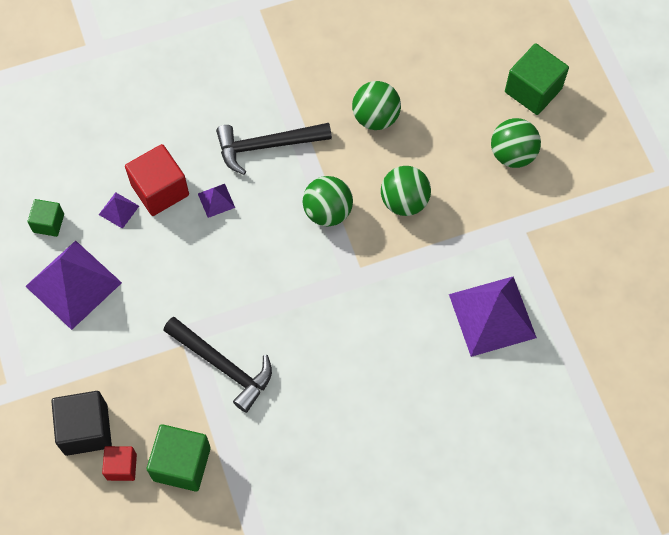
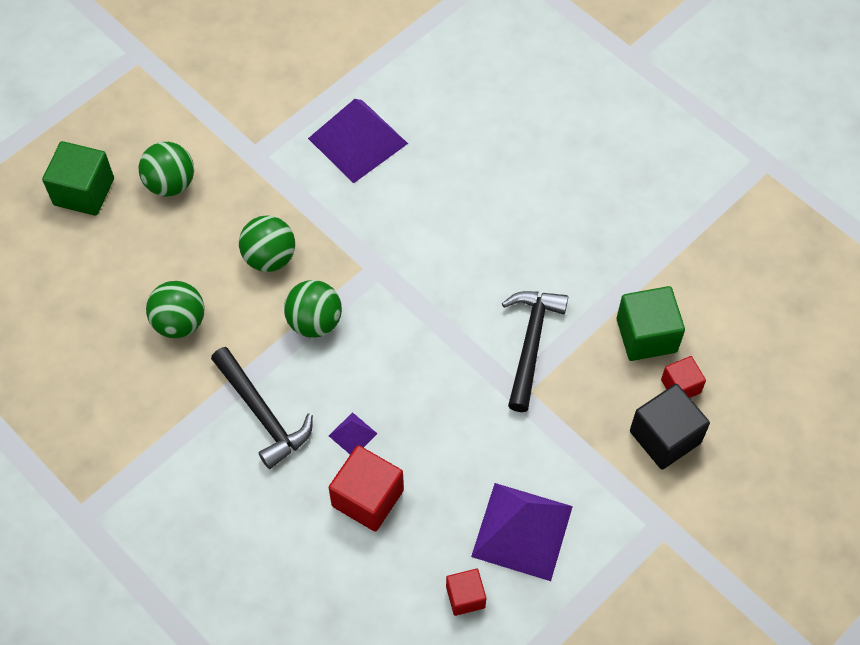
camera: 115 degrees left, 5 degrees down
(48, 223) = (465, 597): green cube -> red cube
(119, 210) = (412, 529): purple pyramid -> none

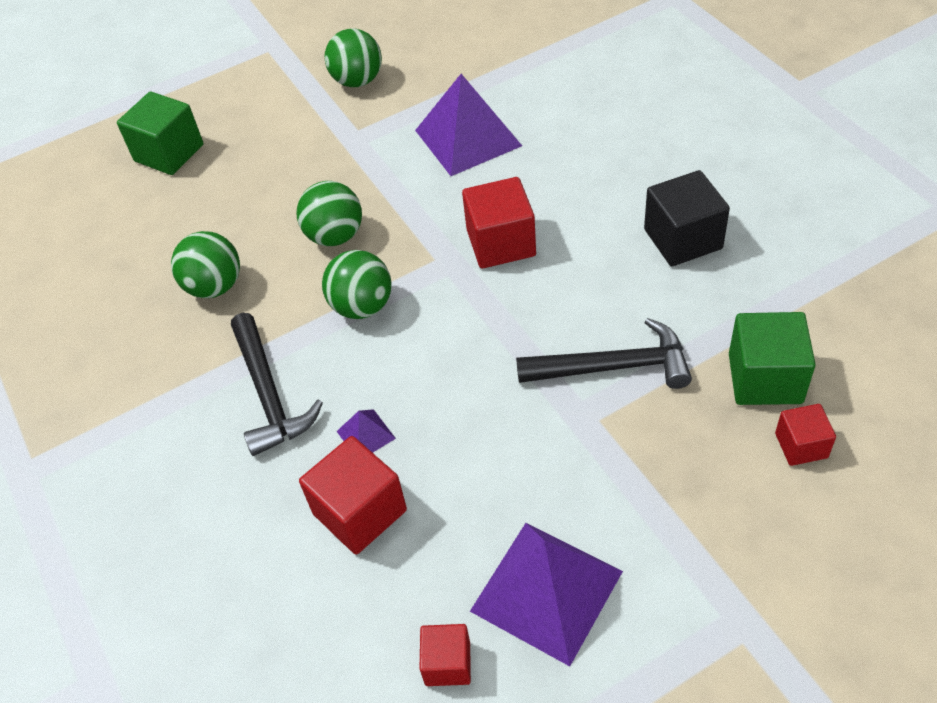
camera: 20 degrees right, 10 degrees down
(170, 184) = (258, 155): green ball -> green ball (358, 81)
(414, 244) = (501, 243): none -> red cube
(530, 344) = (612, 367): black hammer -> black hammer turned 60 degrees clockwise
(665, 437) = (768, 505): black cube -> black cube (683, 239)

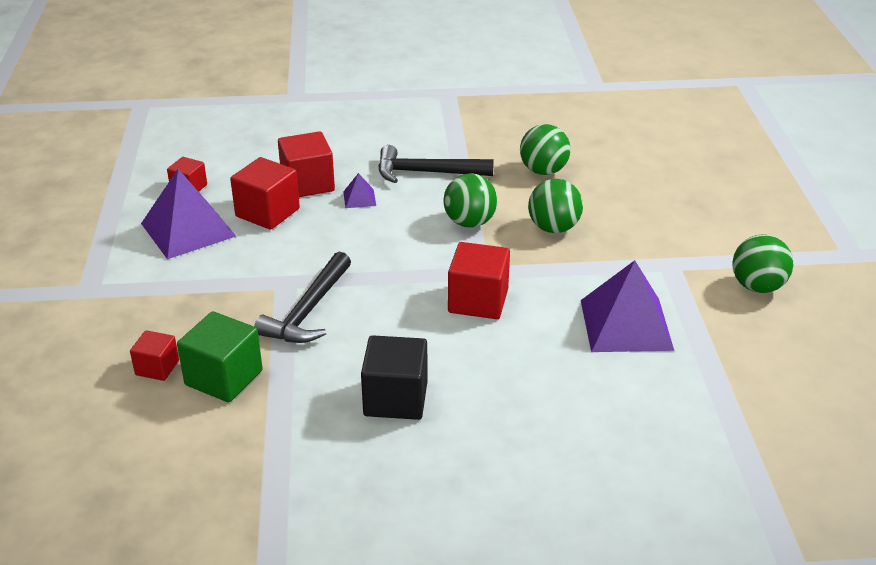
camera: 110 degrees right, 15 degrees down
(169, 153) = (714, 177): green cube -> none
(453, 519) = (267, 212): none -> red cube

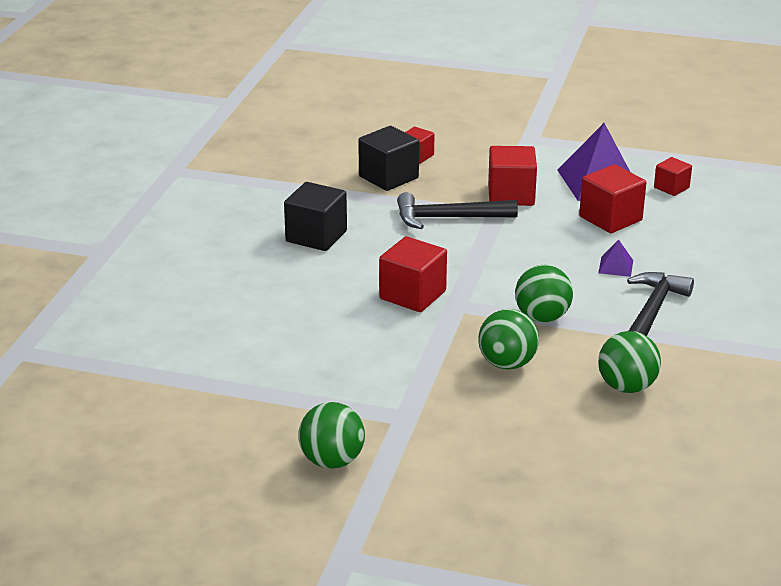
camera: 110 degrees right, 5 degrees down
(224, 378) = (388, 177): green cube -> black cube
(307, 184) = (655, 244): red cube -> red cube (511, 195)
(308, 310) = (448, 218): black hammer -> black hammer turned 45 degrees counterclockwise
(626, 324) = (329, 362): purple pyramid -> none

